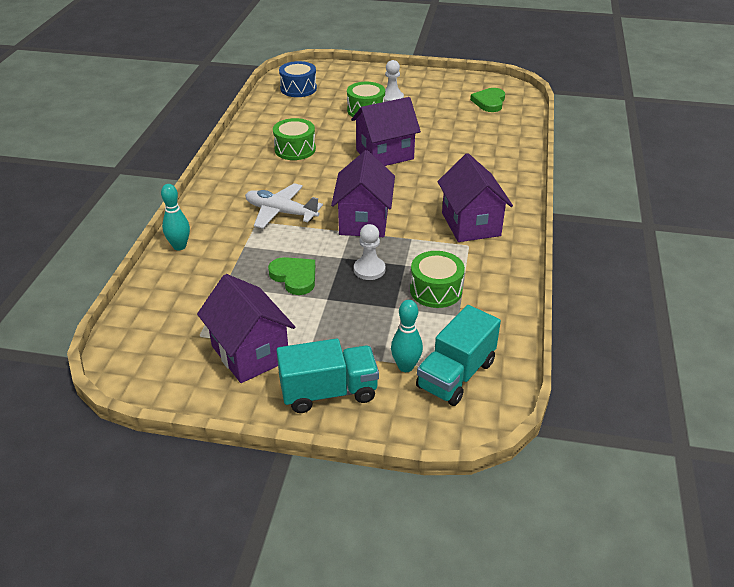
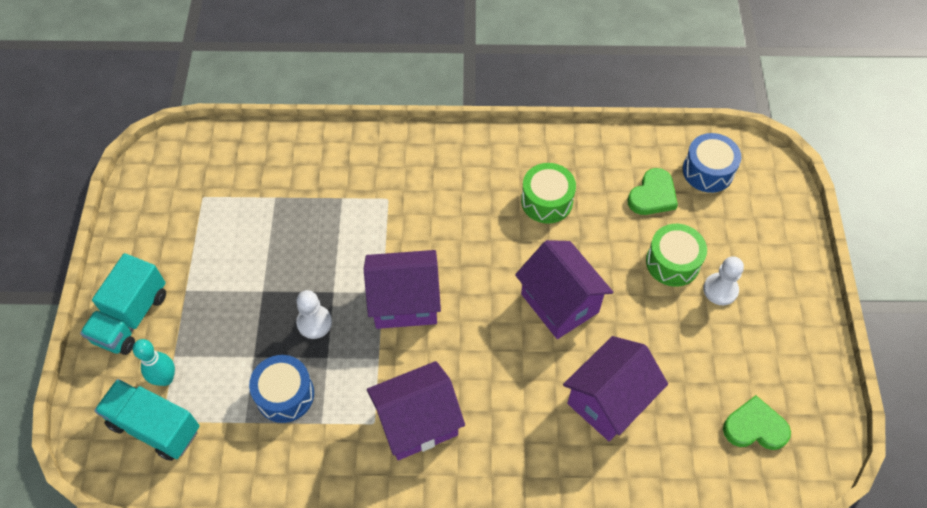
camera: 80 degrees right, 20 degrees up
(179, 246) = (334, 143): turquoise bowling pin -> none
(250, 353) = (180, 242): purple house -> purple house (608, 401)
(281, 212) = (408, 217): white plane -> none
(294, 277) = (294, 254): green heart -> green heart (652, 195)
(329, 392) = (131, 317): turquoise truck -> turquoise truck turned 45 degrees clockwise
(436, 290) = (285, 394): green drum -> blue drum

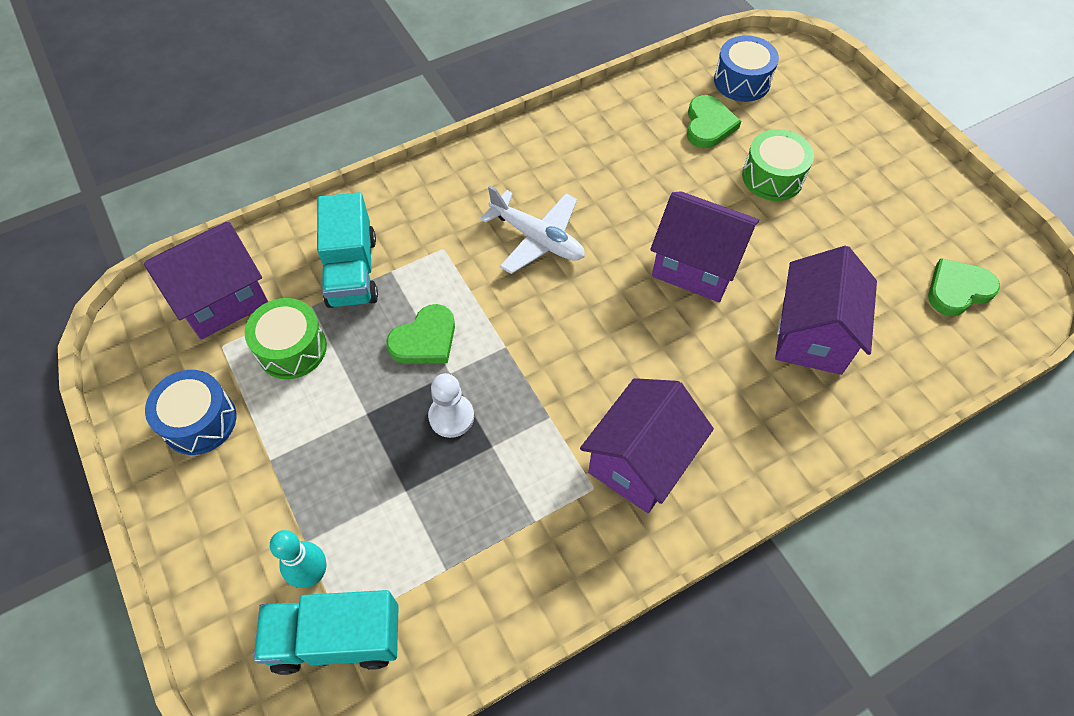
camera: 30 degrees left, 0 degrees up
(131, 317) = (219, 526): turquoise truck -> turquoise truck (352, 271)
(285, 394) = (472, 513): blue drum -> blue drum (199, 421)
(332, 259) = (425, 340): none -> green heart
(405, 302) = (537, 345): purple house -> purple house (222, 299)
(458, 224) = (537, 238): none -> white plane
(547, 201) = (611, 176): green drum -> green drum (292, 348)
(720, 290) = (833, 181): white pawn -> none

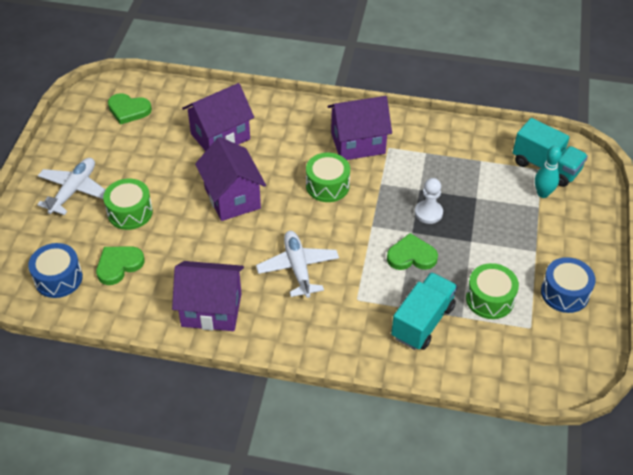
camera: 140 degrees left, 10 degrees down
(222, 299) = (515, 357): purple house -> purple house (211, 310)
(610, 363) = (327, 185): none -> green drum
(856, 159) = (74, 190): none -> white plane

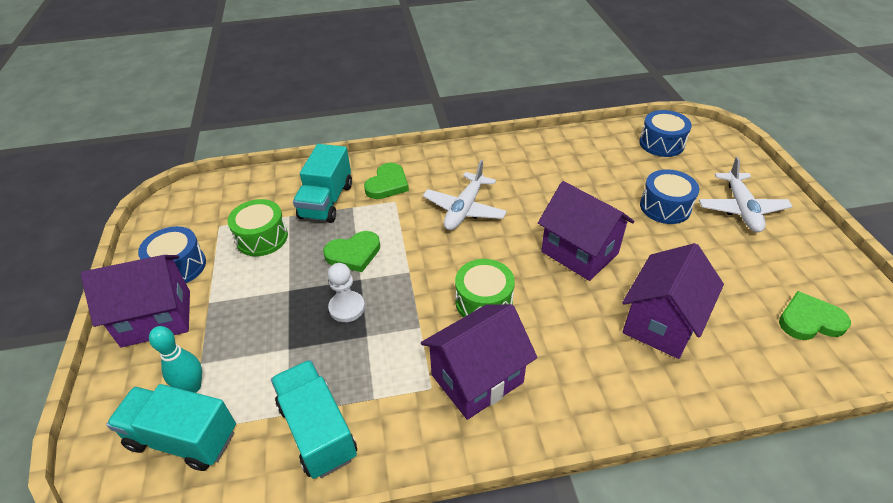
camera: 160 degrees right, 5 degrees down
(119, 265) = (625, 165): green heart -> green heart (387, 184)
(130, 212) = (665, 207): green drum -> blue drum
(211, 310) = (518, 159): purple house -> purple house (156, 318)
(298, 268) = (464, 209): white plane -> white plane turned 60 degrees clockwise
(464, 147) = (317, 430): none -> turquoise truck

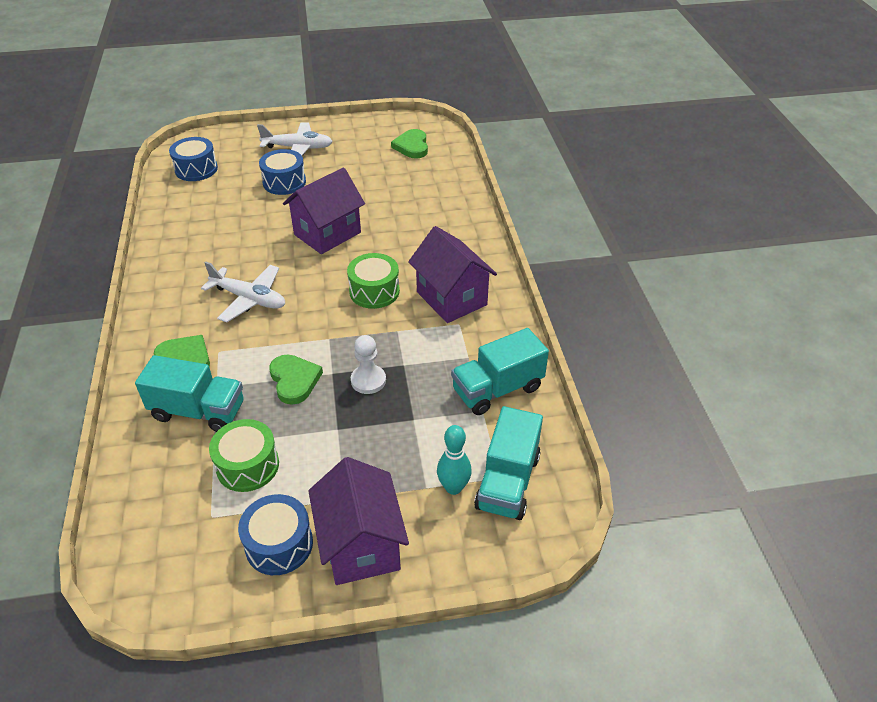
camera: 90 degrees left, 0 degrees up
(661, 323) = (407, 205): purple house -> none

